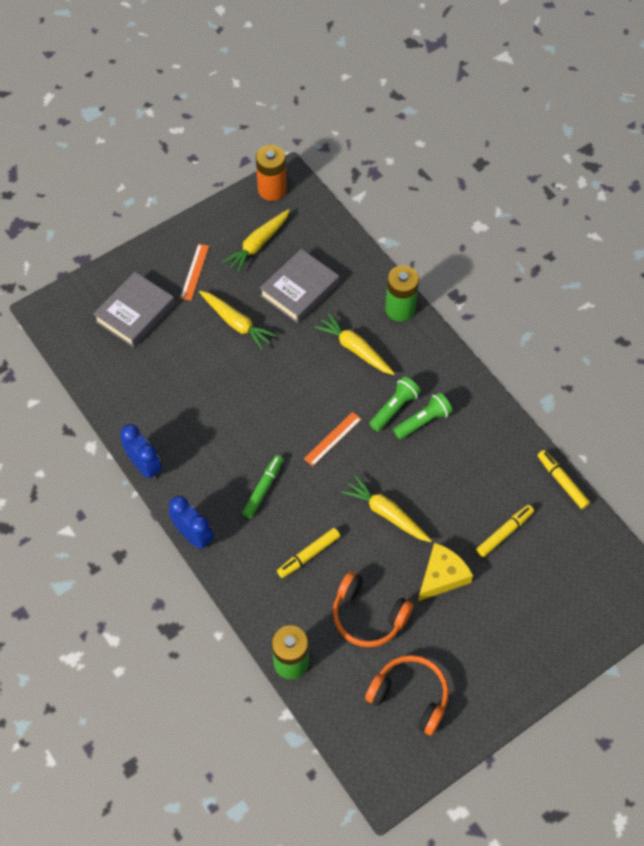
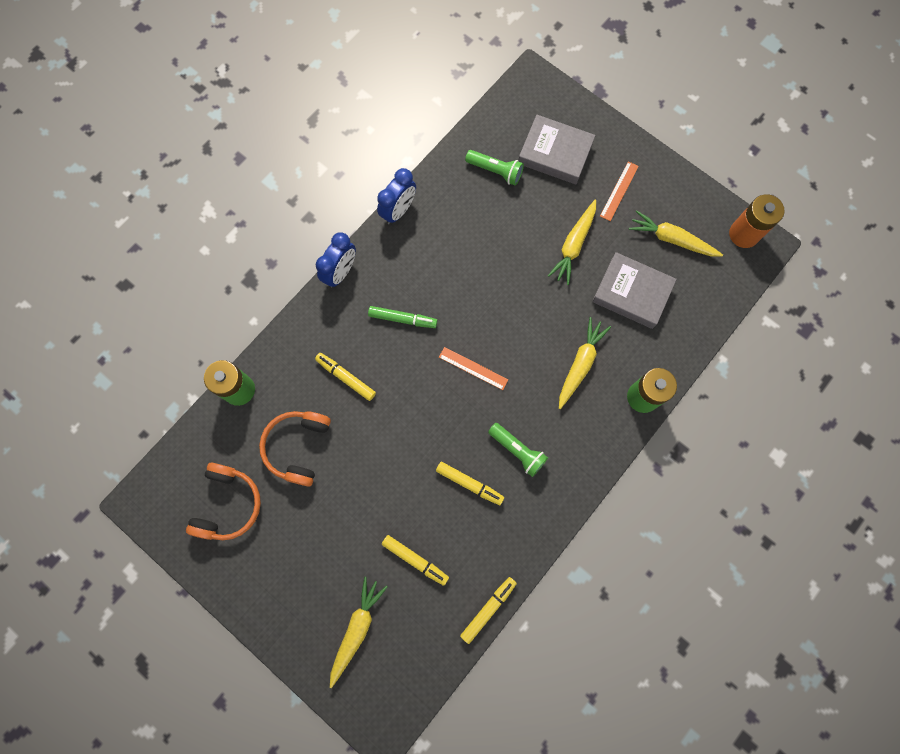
camera: 75 degrees right, 15 degrees up
(195, 272) = (619, 191): orange ruler -> orange ruler turned 60 degrees counterclockwise
(386, 513) = (406, 439): yellow carrot -> yellow carrot (357, 629)
(394, 408) = (524, 419): green flashlight -> green flashlight (495, 171)
(442, 576) = (354, 507): yellow cheese -> none
(444, 469) = (469, 484): none -> yellow marker

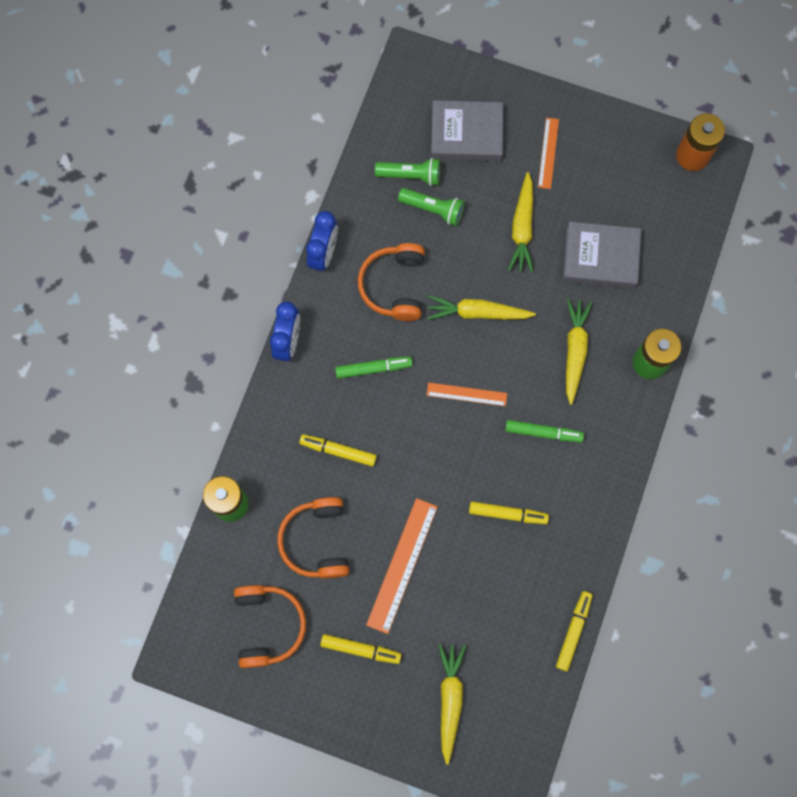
camera: 20 degrees left, 0 degrees up
(361, 494) = (402, 565): none -> orange ruler
(415, 560) = (482, 610): yellow marker -> yellow marker (360, 649)
(447, 257) = (394, 286): none -> orange headphones
(517, 451) = (544, 463): green flashlight -> green flashlight (433, 209)
(527, 424) = (543, 432): none -> green marker
(671, 239) = (620, 186): yellow carrot -> yellow carrot (477, 313)

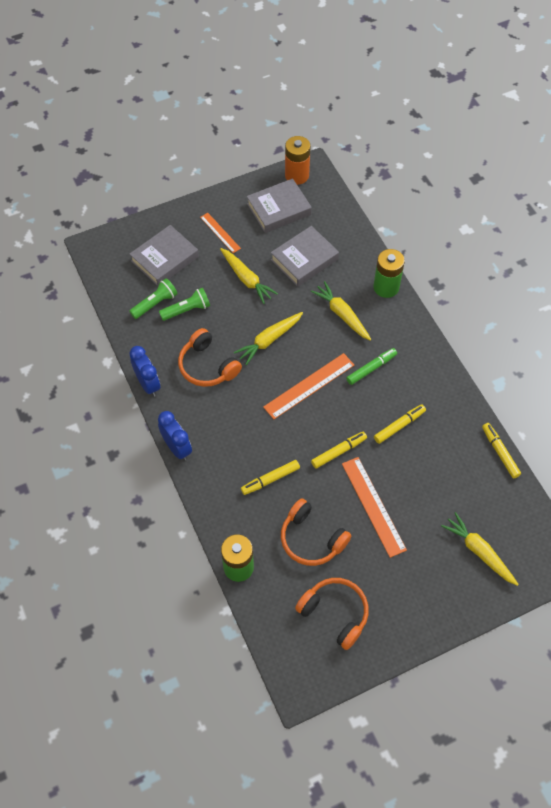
camera: 45 degrees left, 15 degrees down
(360, 649) = (401, 573): yellow marker -> yellow marker (338, 452)
(373, 368) = (242, 418): green marker -> none
(466, 394) = (309, 385): orange ruler -> orange ruler, size x1.65
(633, 178) = (279, 209): none -> grey book

